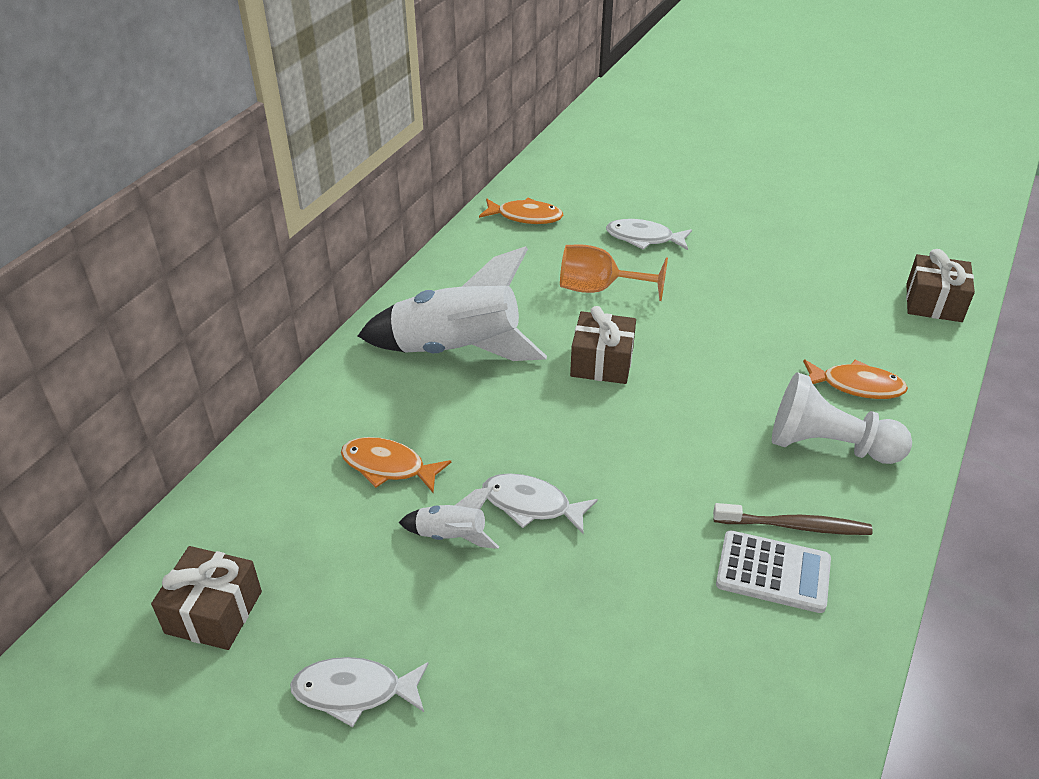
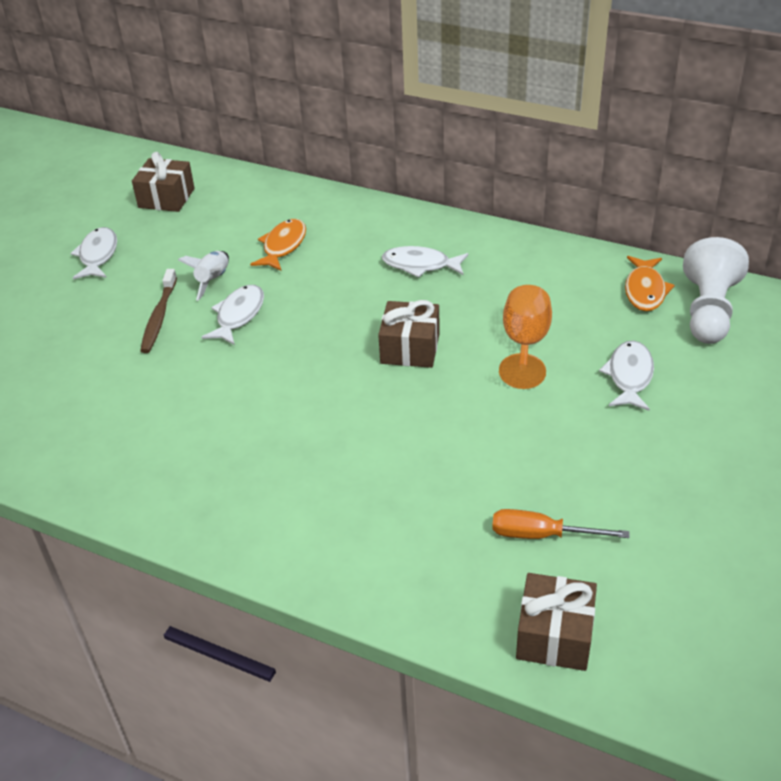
camera: 90 degrees right, 0 degrees up
(457, 350) = (420, 265): white rocket -> white fish
(773, 572) = (152, 446): white calculator -> none
(795, 526) = (198, 464): brown toothbrush -> brown toothbrush (159, 317)
(828, 445) = (296, 498): white pawn -> white pawn (708, 311)
(837, 300) = (542, 535): none -> orange screwdriver
(856, 386) = (385, 532): orange fish -> none

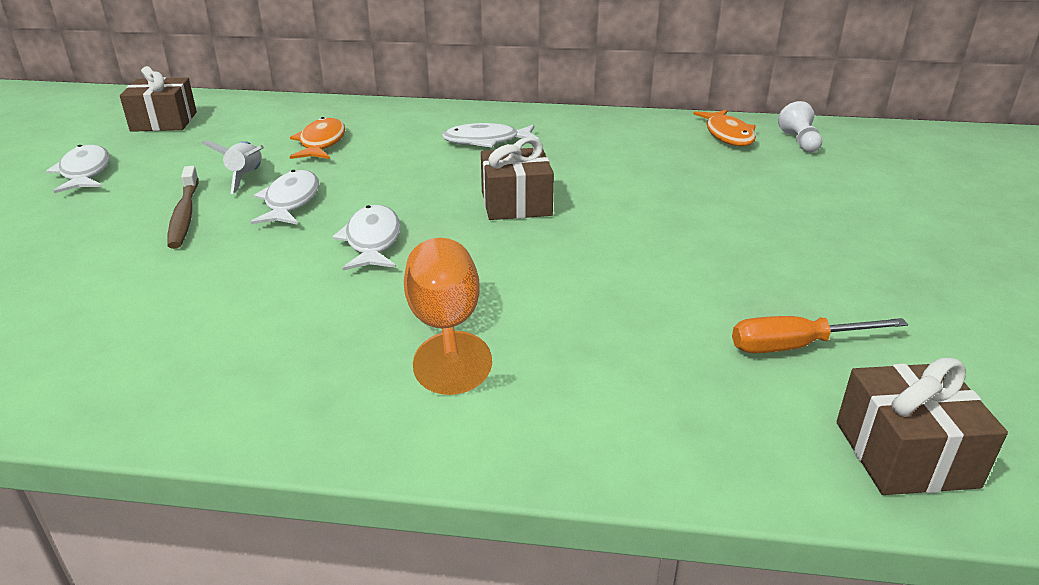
camera: 20 degrees left, 10 degrees down
(525, 344) = (641, 185): orange goblet -> orange goblet (445, 329)
(629, 376) = (768, 195): white fish -> white fish (372, 241)
(708, 311) = (799, 142): white pawn -> white pawn, size x0.53

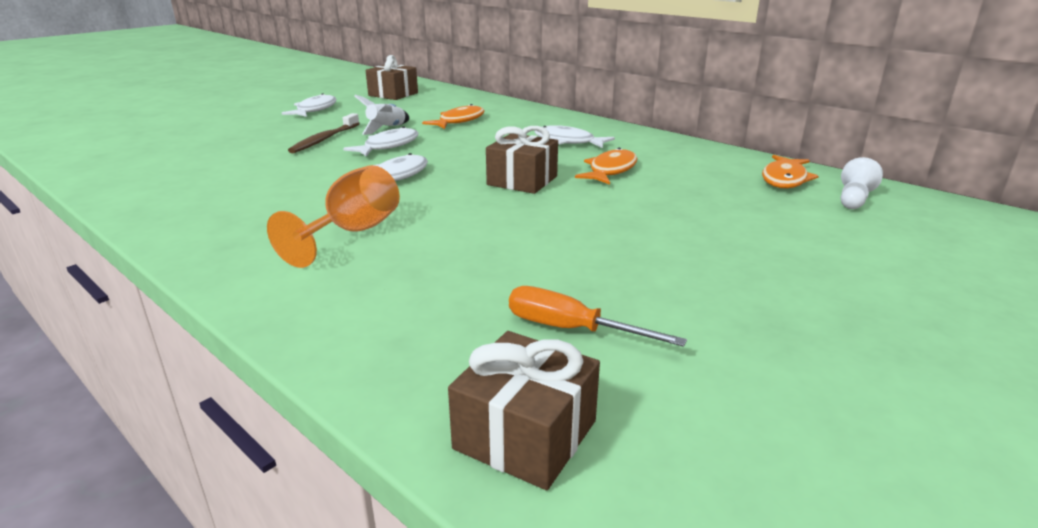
camera: 35 degrees right, 5 degrees down
(579, 166) = (610, 170): none -> orange fish

